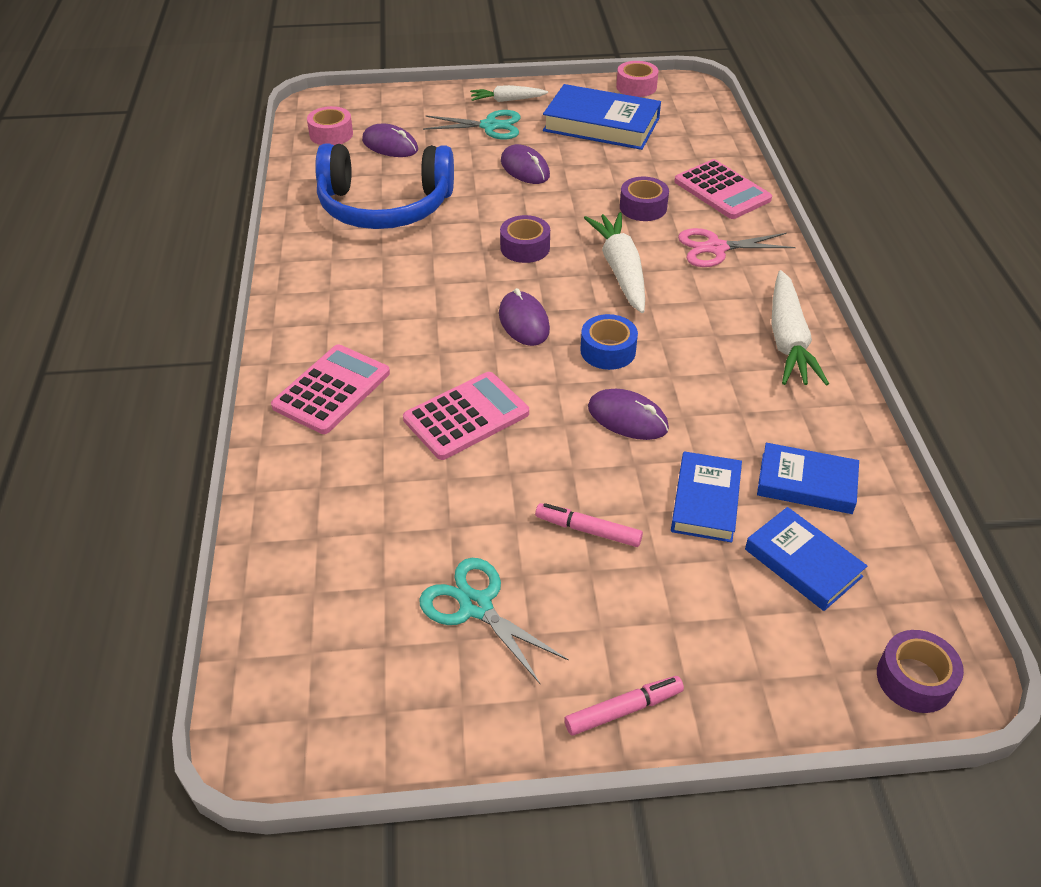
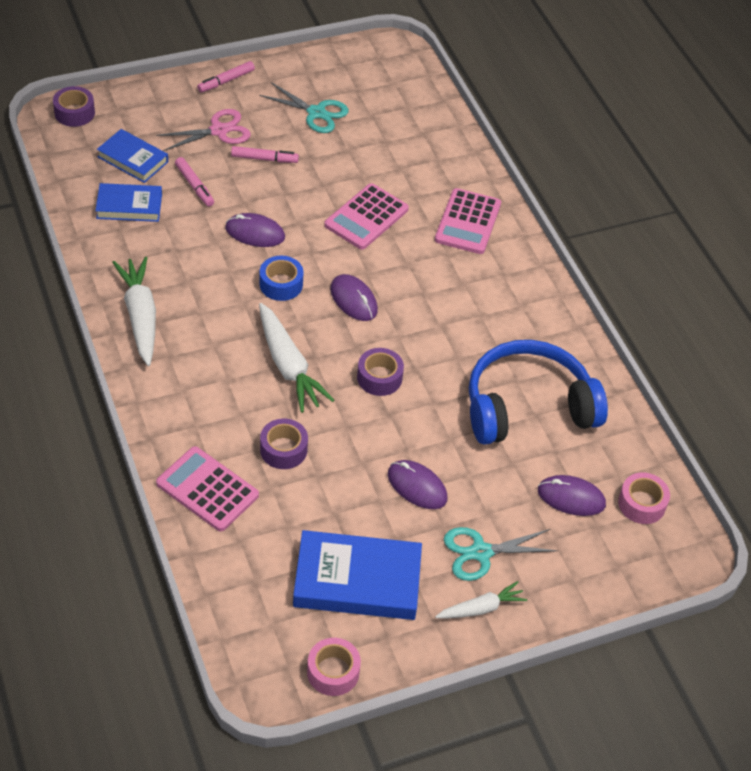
camera: 160 degrees right, 5 degrees up
(705, 501) = (194, 186): blue book -> pink marker
(716, 248) = (206, 407): pink scissors -> pink scissors (218, 131)

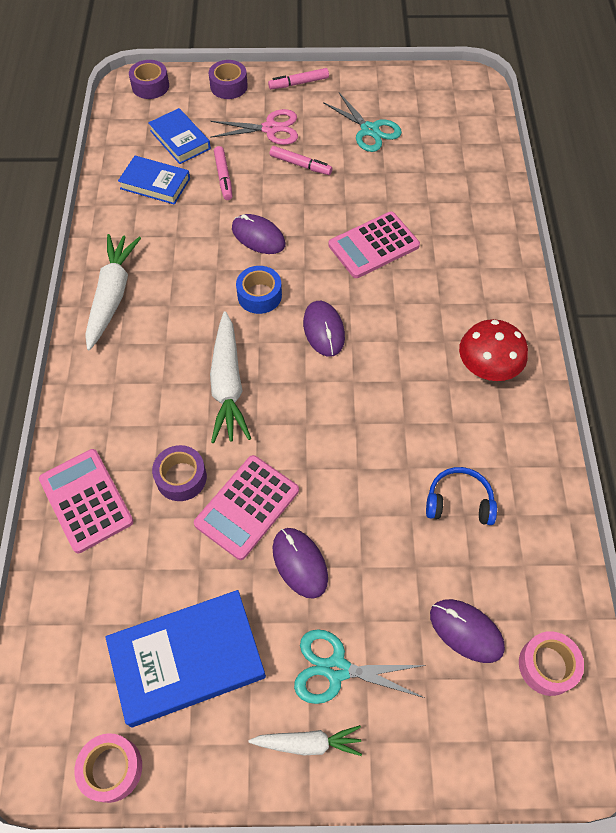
camera: 25 degrees right, 10 degrees up
(357, 581) = (187, 660): blue book -> blue book turned 45 degrees counterclockwise
(379, 378) = (313, 423): purple tape -> purple tape (229, 86)
(468, 222) = (475, 274): pink calculator -> pink calculator (247, 507)
(509, 296) = (487, 366): none -> red mushroom
(528, 407) = (459, 502): blue headphones -> blue headphones, size x0.46

